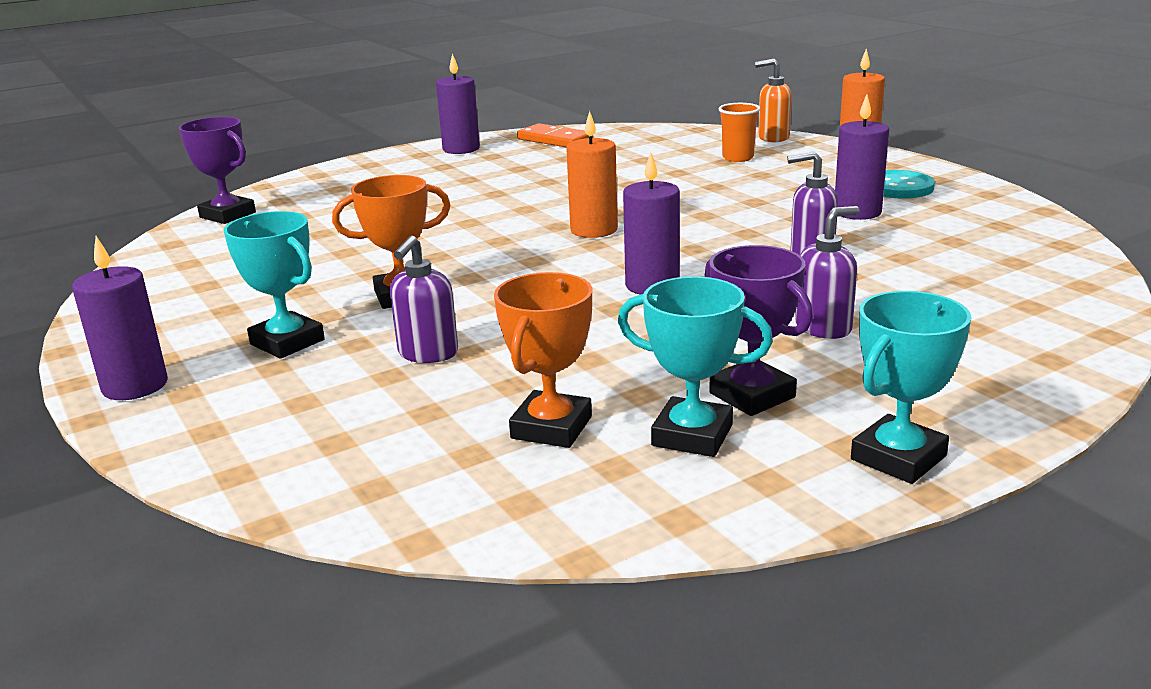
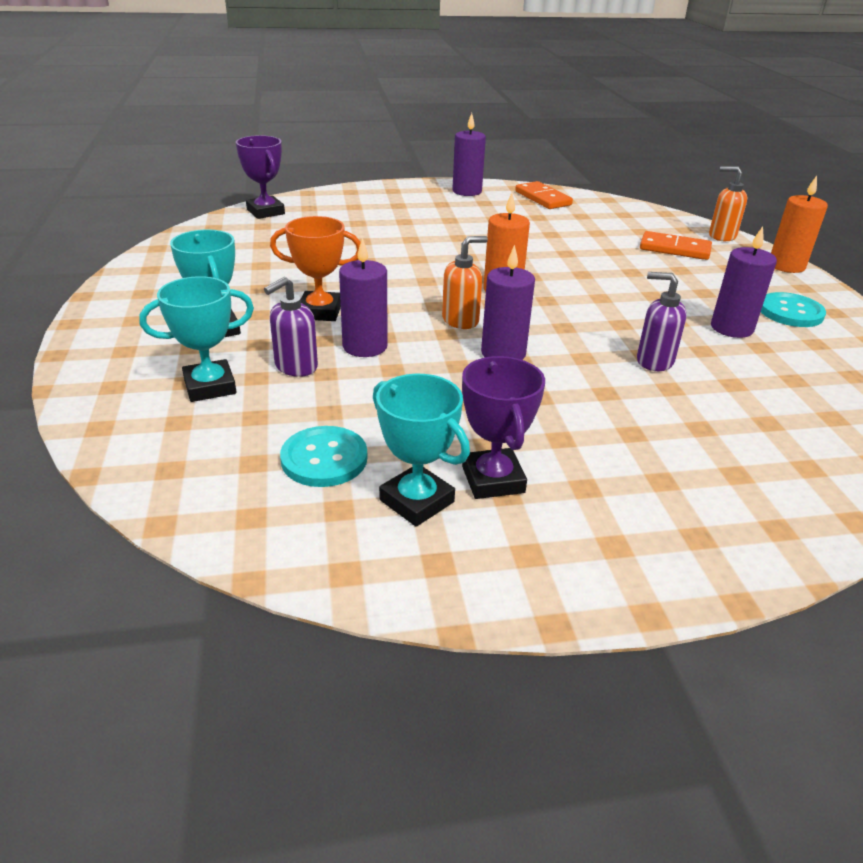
camera: 20 degrees right, 10 degrees up
(135, 386) = (100, 336): purple candle -> purple candle (365, 346)
(551, 427) = (324, 459): orange trophy -> turquoise button
(576, 267) = (461, 320): none -> orange soap dispenser
(738, 158) = (674, 249): orange cup -> orange domino
(823, 328) = (604, 434): purple soap dispenser -> none
(898, 458) = (558, 580): turquoise trophy -> turquoise trophy (210, 386)

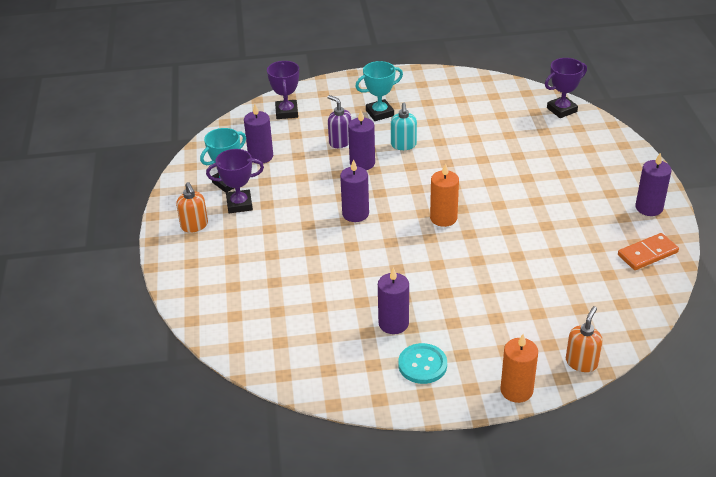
camera: 95 degrees right, 5 degrees up
(164, 430) = (286, 112): none -> purple trophy
(210, 386) = (322, 119): turquoise trophy -> none
(320, 311) = (403, 145): orange trophy -> turquoise soap dispenser
(324, 459) = (260, 156): turquoise button -> purple candle
(461, 320) = (396, 198): orange soap dispenser -> orange soap dispenser (194, 226)
(654, 361) = (346, 276): purple soap dispenser -> none
(674, 249) = (540, 322): orange domino -> none

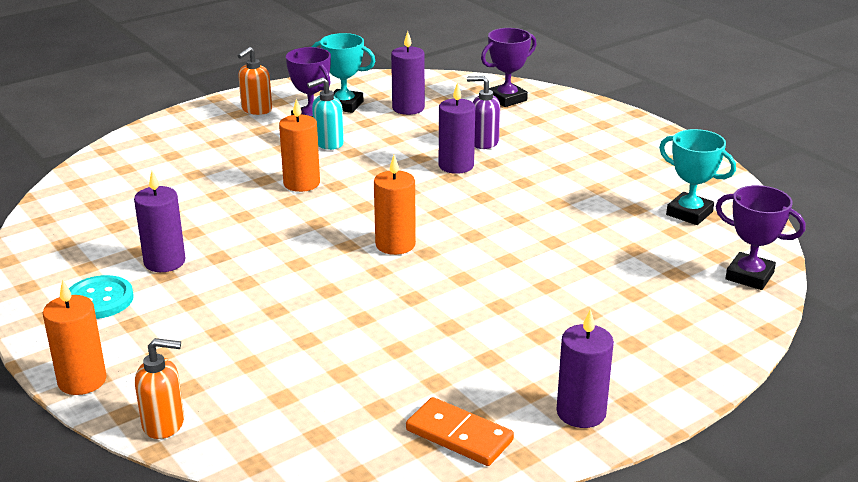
camera: 60 degrees right, 10 degrees down
(332, 234) = (301, 183): none -> orange candle
(340, 142) = (484, 142): purple soap dispenser -> purple soap dispenser turned 90 degrees counterclockwise
(355, 214) = (353, 187): purple candle -> none
(379, 113) = (572, 150): turquoise trophy -> turquoise trophy (689, 213)
(403, 145) = (521, 181): turquoise soap dispenser -> turquoise soap dispenser (328, 143)

